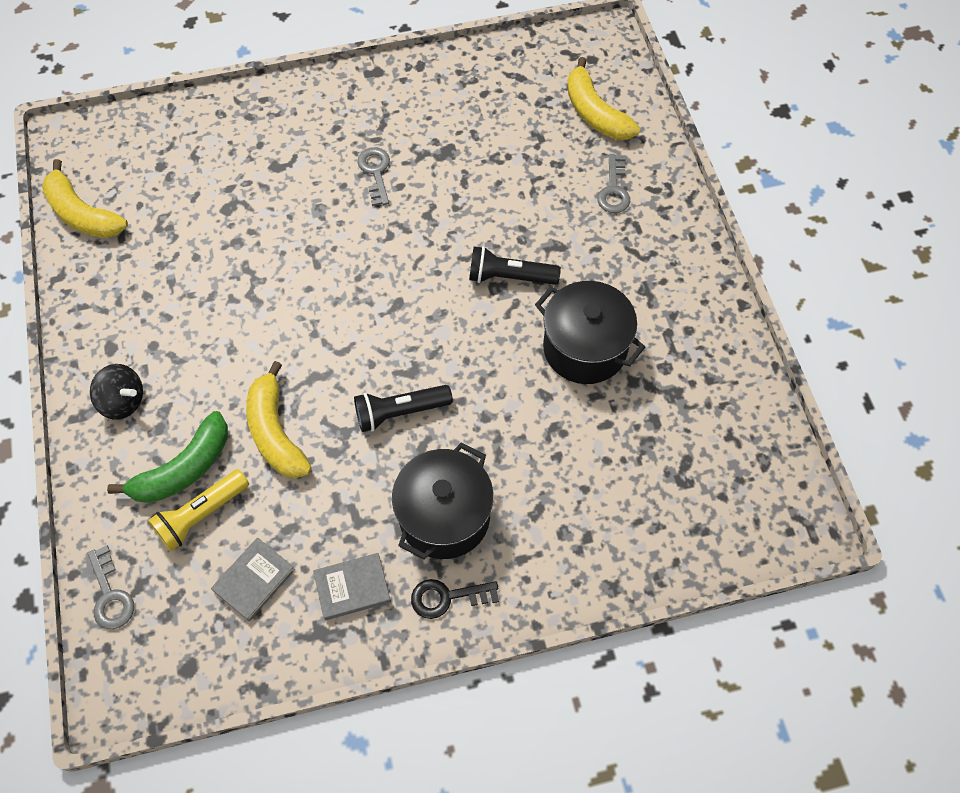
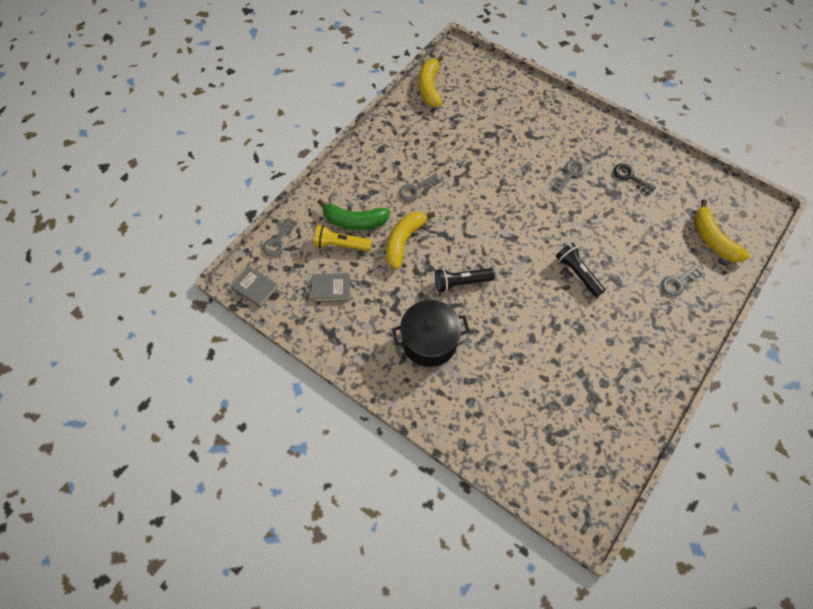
camera: 50 degrees right, 0 degrees up
(123, 401) = (362, 174): black spinning top -> none
(217, 356) = (416, 189): none -> grey key
(352, 587) = (362, 330): grey book -> grey book (254, 287)
(400, 412) = (461, 282): black flashlight -> black flashlight turned 45 degrees counterclockwise
(447, 597) = (392, 374): black key -> black key (630, 177)
(585, 348) = (575, 337): black pot -> none
(595, 113) = (712, 239): yellow banana -> yellow banana turned 45 degrees counterclockwise

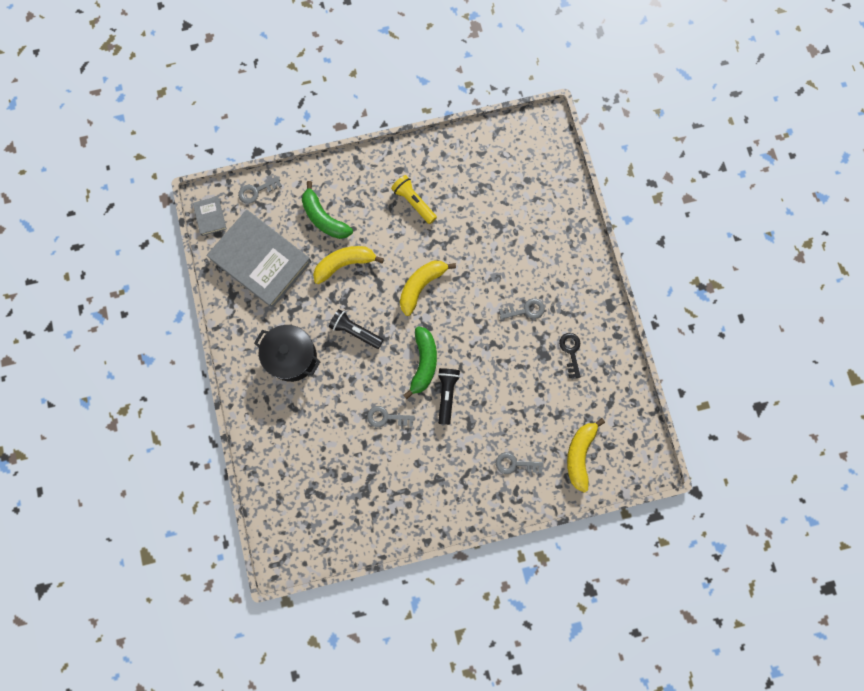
camera: 40 degrees right, 15 degrees up
(331, 288) = (261, 260): grey book -> grey book, size x2.37
(341, 245) = (297, 230): yellow flashlight -> yellow flashlight (414, 202)
(416, 189) = (393, 228): grey key -> grey key (386, 417)
(429, 87) = (490, 141): yellow banana -> yellow banana (421, 286)
(537, 265) = (423, 363): none -> green banana

